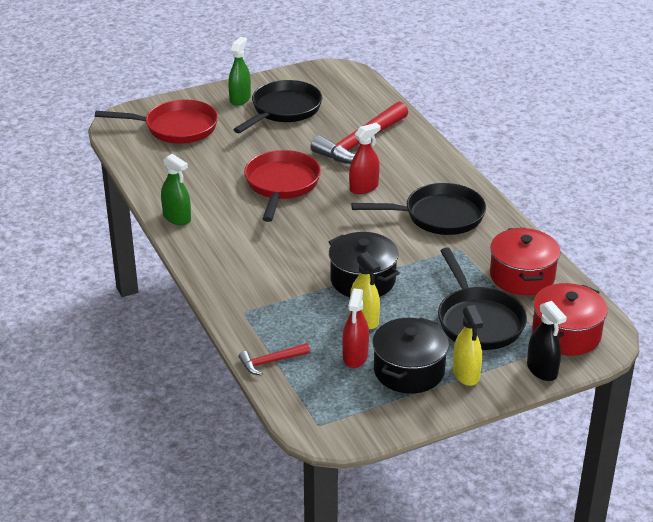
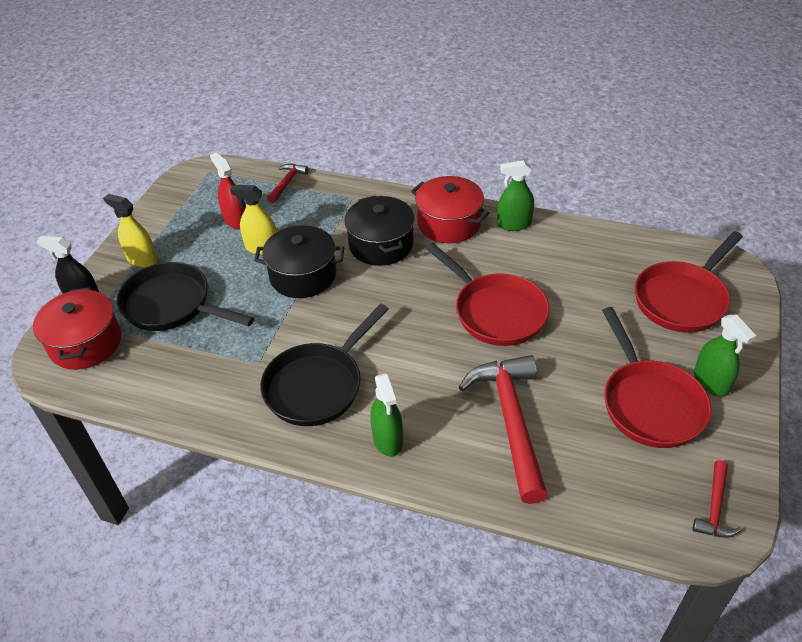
camera: 135 degrees right, 10 degrees up
(283, 110) = (649, 403): black pan -> red pan
(327, 74) = (715, 507): none -> red hammer
(364, 187) = (426, 365): red spray bottle -> none
(409, 370) = (187, 235): black pot -> black pot (381, 245)
(434, 173) = (387, 440): none -> green spray bottle
(522, 276) = (172, 374): red pot -> red pot (449, 223)

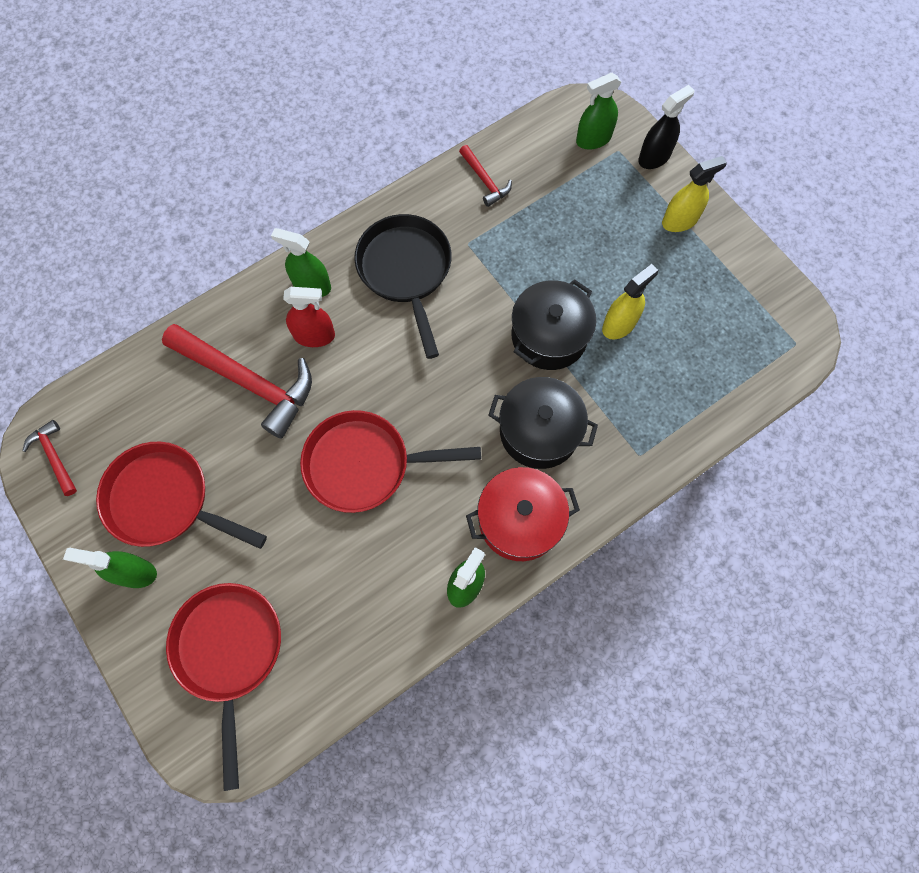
camera: 125 degrees right, 25 degrees up
(85, 343) = (593, 139): red pot -> green spray bottle
(172, 305) = (592, 216): black pan -> none
(236, 220) = (683, 325): red spray bottle -> red spray bottle (314, 335)
(287, 183) = (716, 407): red hammer -> red hammer (485, 180)

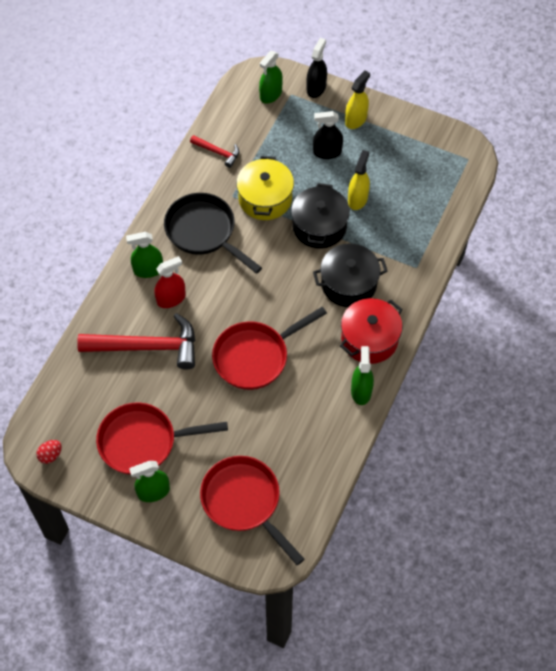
camera: 30 degrees left, 10 degrees down
(54, 457) = (50, 455): red hammer -> red egg
(505, 266) = (265, 198): none -> yellow pot
(618, 245) = (327, 152): none -> black spray bottle

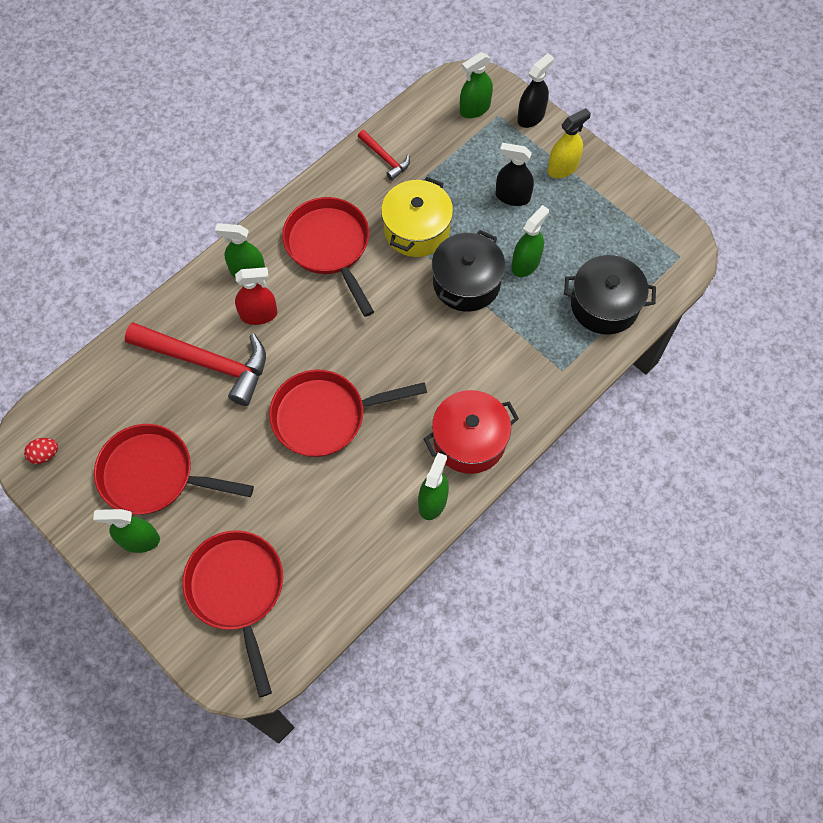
camera: 20 degrees right, 5 degrees up
(204, 232) = (330, 247): black pan -> red pan
(348, 284) = (472, 364): black pot -> black pot (604, 305)
(357, 199) = (525, 264): yellow spray bottle -> green spray bottle

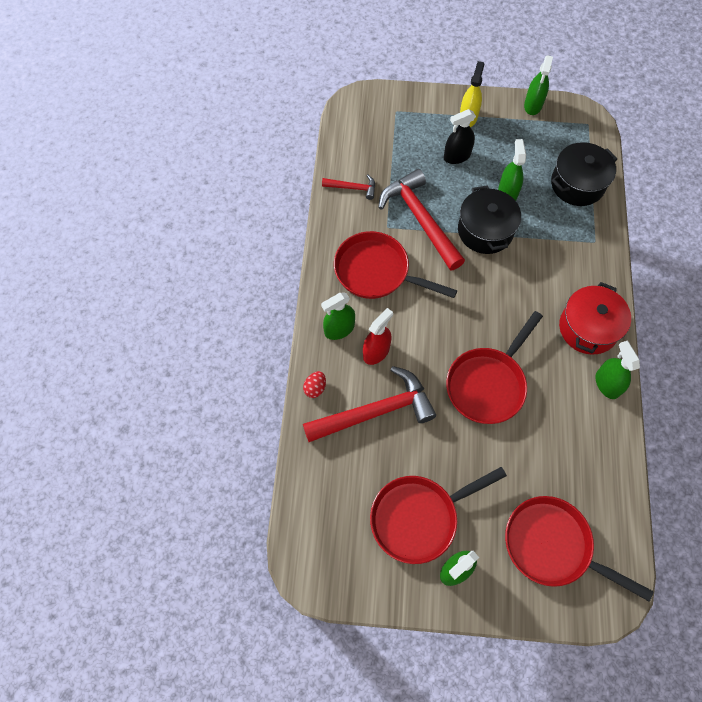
camera: 40 degrees left, 0 degrees up
(45, 455) = (328, 569): red egg -> red egg (315, 388)
(416, 229) = (420, 219): yellow pot -> red hammer
(475, 109) = (377, 117): green spray bottle -> green spray bottle (533, 105)
(531, 117) = (416, 98): black spray bottle -> none

